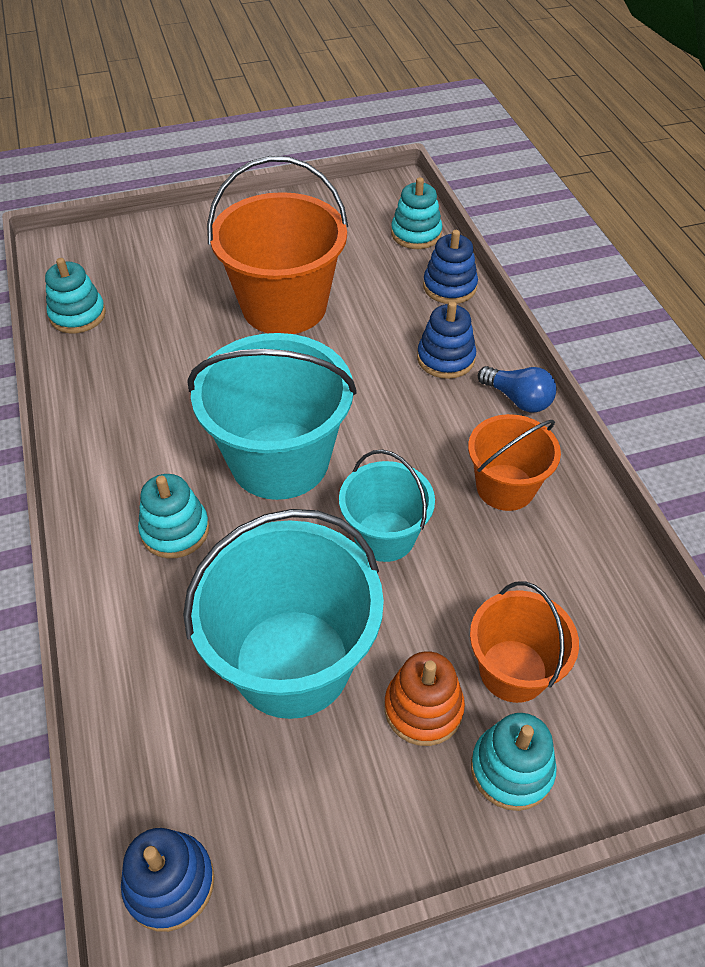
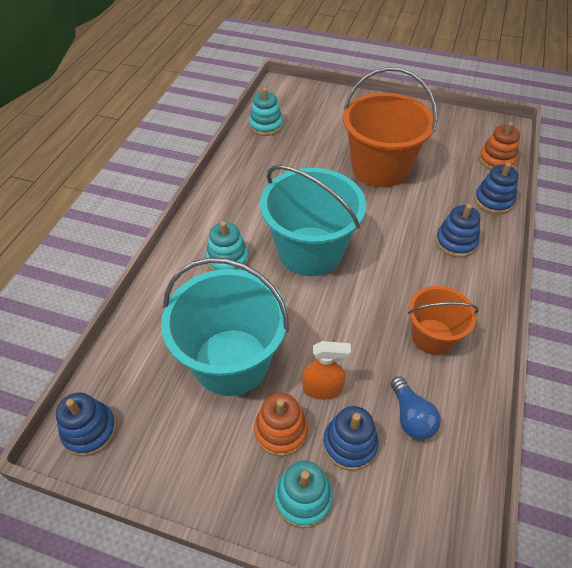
camera: 35 degrees right, 0 degrees up
(384, 536) = (335, 324): turquoise bucket -> none
(416, 234) = (496, 160): turquoise stacking toy -> orange stacking toy
(431, 625) = (322, 388): none -> orange spray bottle
(513, 670) = (349, 444): orange bucket -> blue stacking toy
(518, 399) = (484, 289): blue light bulb -> blue light bulb (411, 416)

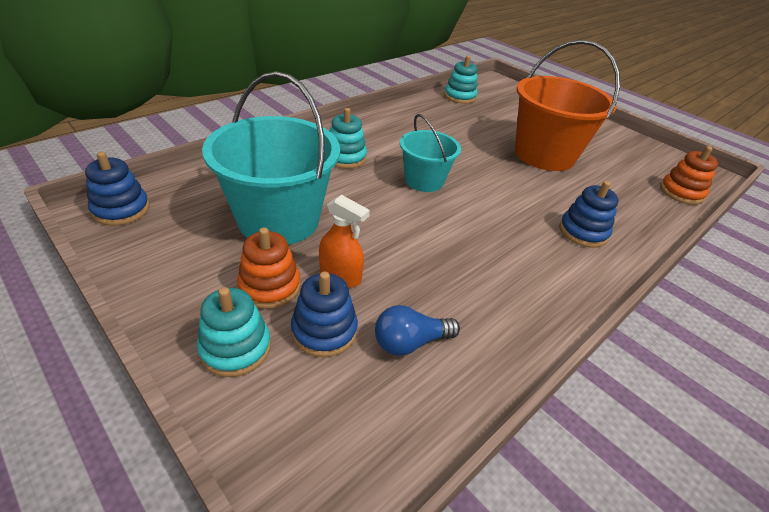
camera: 25 degrees right, 10 degrees down
(310, 251) = (424, 181): turquoise bucket -> turquoise bucket, size x0.57
(411, 416) = (410, 342): blue light bulb -> blue light bulb turned 60 degrees clockwise
(432, 336) = (493, 290): orange bucket -> none
(493, 201) = (653, 219): blue stacking toy -> none

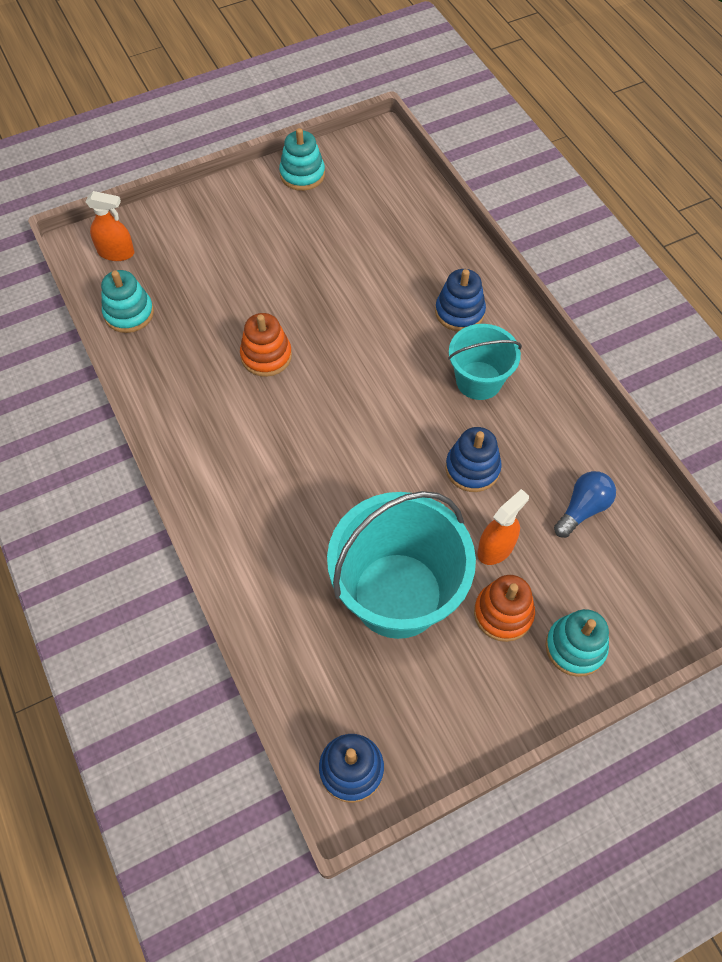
camera: 70 degrees left, 20 degrees up
(324, 331) = (563, 573): blue stacking toy -> blue stacking toy (472, 468)
(345, 157) = (276, 502): turquoise stacking toy -> turquoise stacking toy (302, 174)
(410, 342) = (582, 509): blue light bulb -> blue light bulb turned 135 degrees counterclockwise
(424, 181) = (344, 427): turquoise bucket -> turquoise bucket (478, 380)
(500, 89) = (116, 252): none -> orange spray bottle
(544, 155) = (309, 279): orange bucket -> none
(681, 192) = (408, 188): orange stacking toy -> orange stacking toy (266, 356)

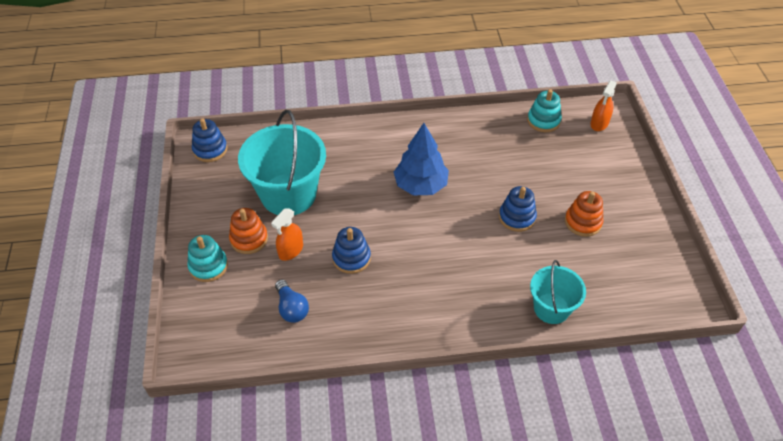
camera: 110 degrees right, 10 degrees down
(266, 356) = (485, 177): orange stacking toy -> orange stacking toy (583, 222)
(302, 174) = (658, 240): turquoise stacking toy -> none
(310, 426) = (420, 185): none -> blue tree
(459, 312) = (485, 296): blue stacking toy -> blue stacking toy (517, 217)
(478, 380) = (419, 286): turquoise bucket -> turquoise bucket (551, 308)
(496, 548) = (291, 250): orange spray bottle -> orange spray bottle turned 60 degrees clockwise

